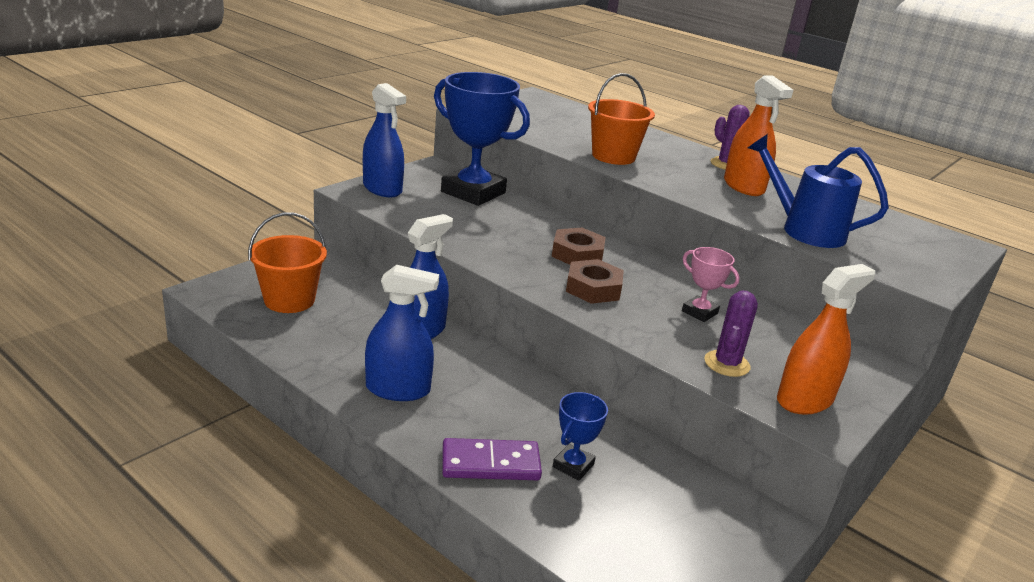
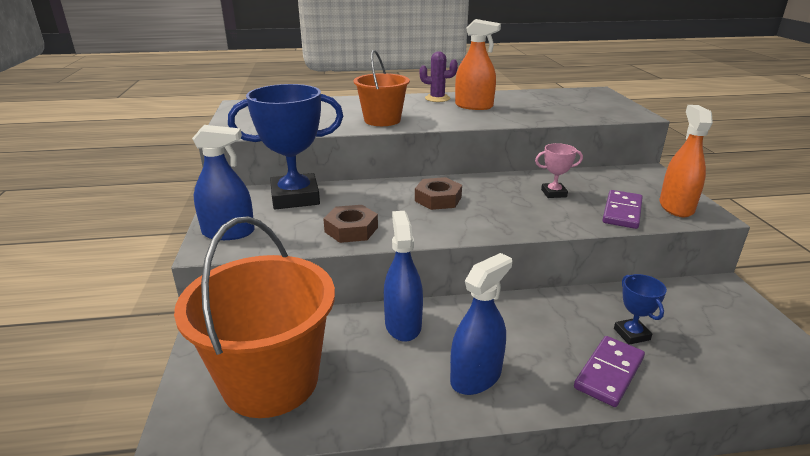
camera: 45 degrees left, 0 degrees up
(289, 300) = (270, 380): orange bucket -> orange bucket, size x1.69
(593, 288) = (491, 214): brown nut -> brown nut (351, 229)
(726, 364) = (622, 212): purple cactus -> purple domino
(804, 230) = (548, 114): blue watering can -> none

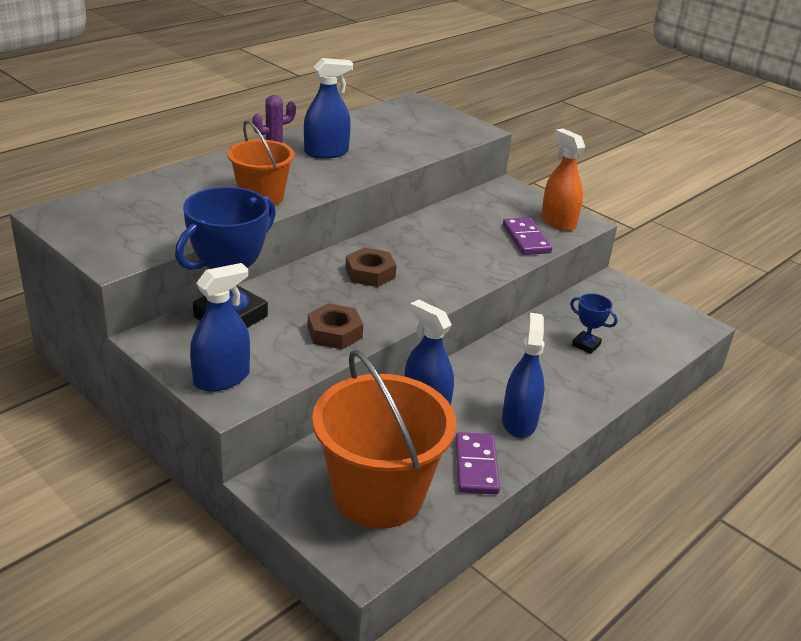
camera: 40 degrees left, 5 degrees up
(474, 106) = (326, 152): orange spray bottle -> blue spray bottle
(553, 193) = (458, 235): pink trophy -> none
(609, 373) = (596, 380): purple domino -> purple domino (476, 466)

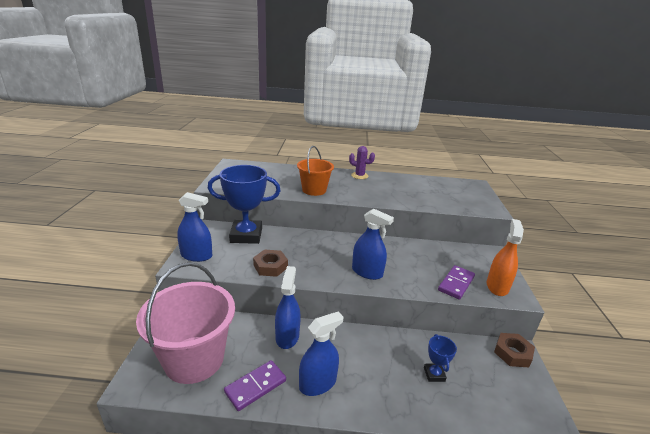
camera: 50 degrees right, 5 degrees down
(326, 152) = (381, 186): blue spray bottle -> blue spray bottle (367, 272)
(370, 273) = (335, 252): brown nut -> brown nut (512, 353)
(378, 494) = (194, 359): orange bucket -> pink bucket

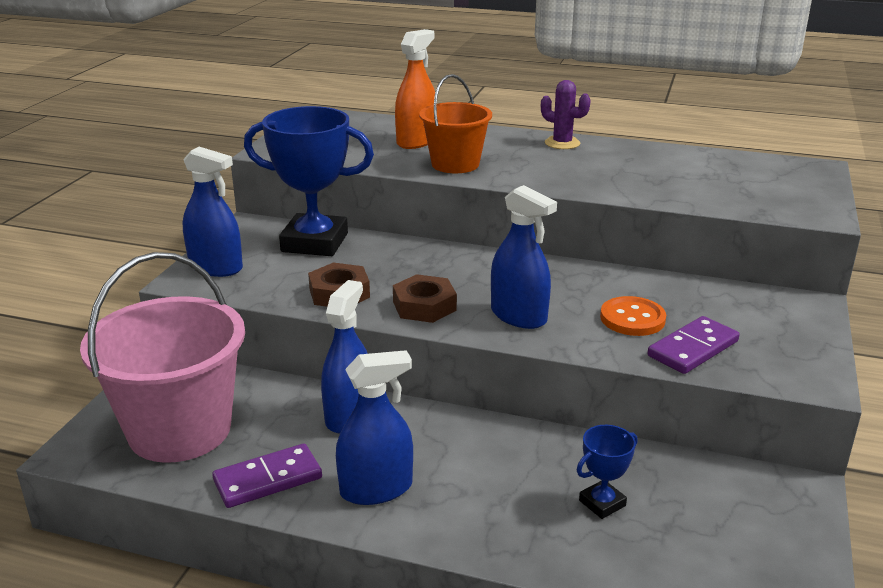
camera: 15 degrees right, 0 degrees up
(421, 268) = (632, 318): none -> orange button
(434, 374) = (602, 503): blue trophy -> blue trophy turned 45 degrees clockwise
(497, 286) = (781, 361): orange spray bottle -> orange spray bottle (416, 141)
(512, 353) = (786, 491): brown nut -> brown nut (424, 306)

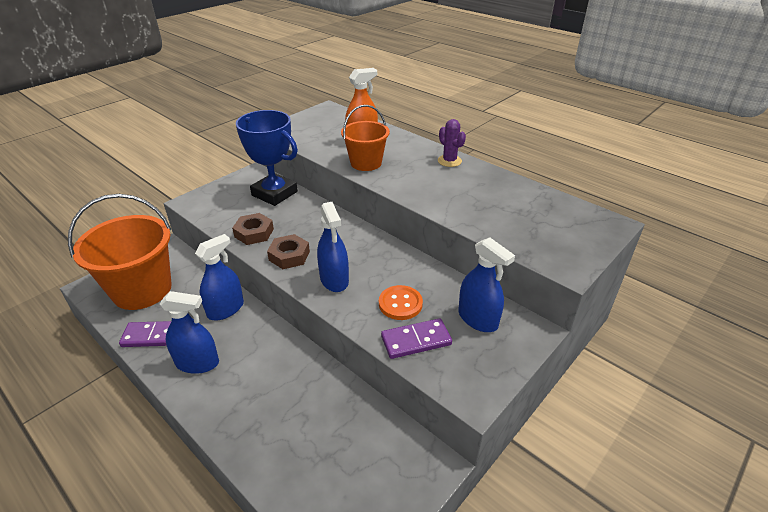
camera: 25 degrees right, 10 degrees up
(180, 430) = (142, 290): pink bucket -> orange bucket
(216, 267) = (211, 197): blue spray bottle -> blue spray bottle (478, 319)
(602, 503) = (304, 422): blue trophy -> none

